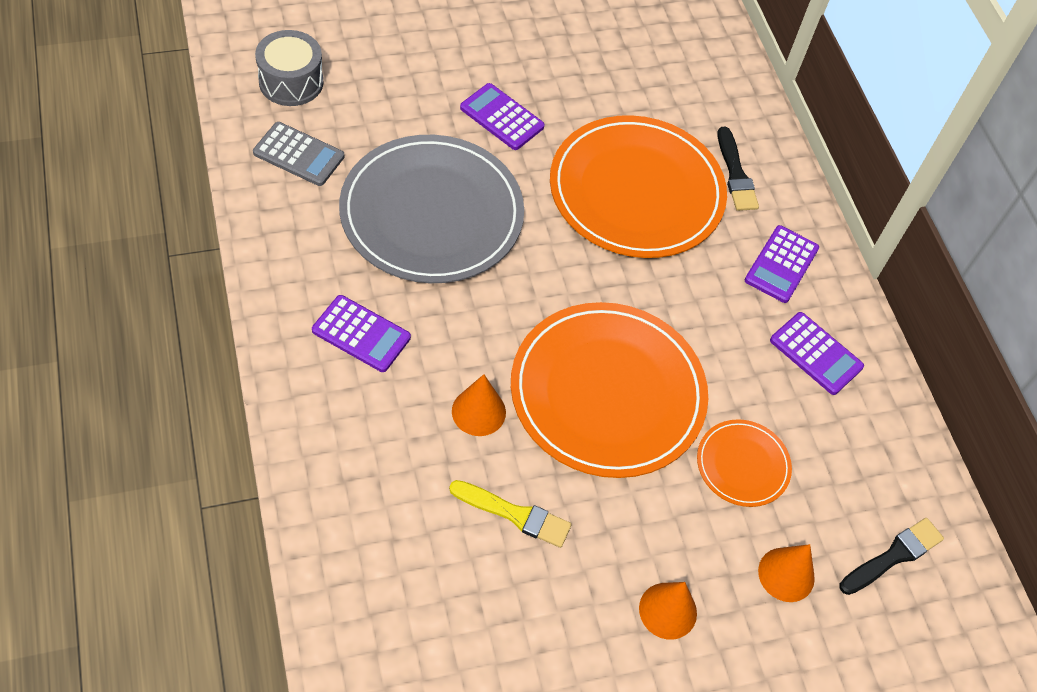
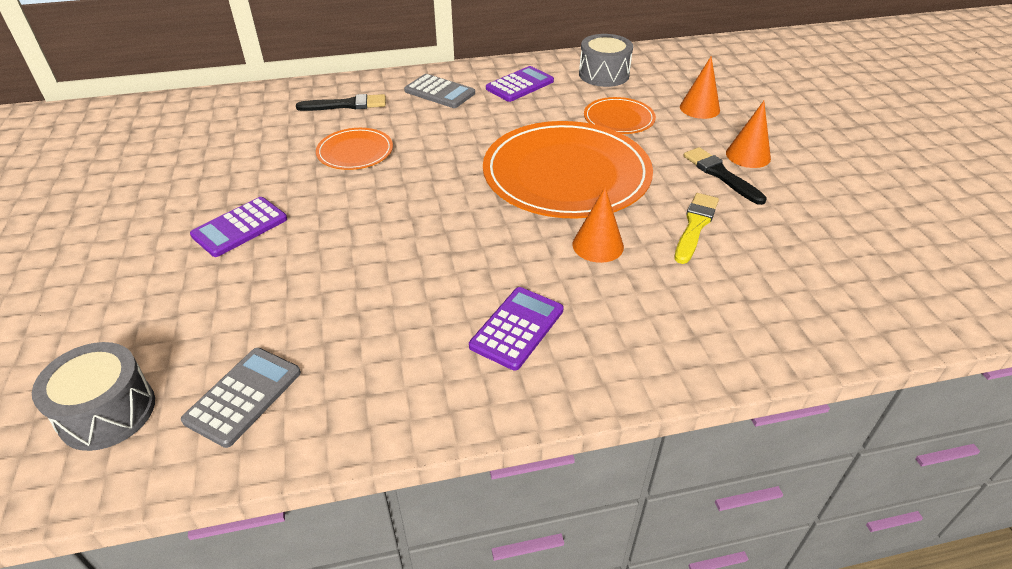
camera: 80 degrees left, 15 degrees down
(431, 213) = (359, 277): grey plate -> none
(636, 191) = (355, 152): orange plate -> orange plate, size x0.47
(781, 264) = (439, 92): purple calculator -> grey calculator
(866, 461) = (604, 74): none -> grey drum
(893, 556) = (671, 71): black brush -> black brush (720, 174)

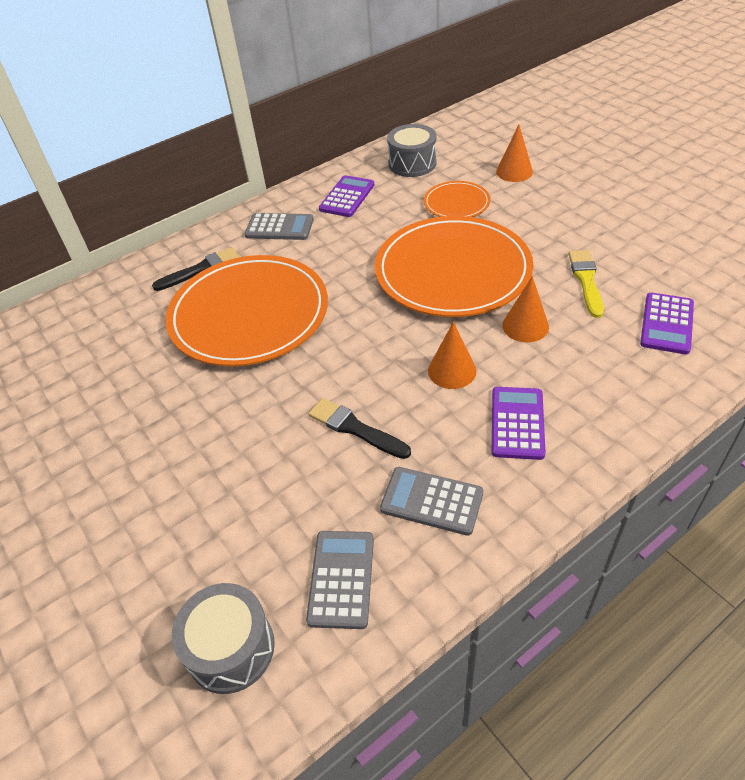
camera: 20 degrees left, 5 degrees up
(240, 227) = (202, 428): purple calculator -> purple calculator (666, 324)
(355, 152) = (249, 314): orange plate -> orange plate, size x2.11
(378, 364) = (431, 501): none -> grey calculator
(720, 174) = (573, 228): black brush -> black brush (355, 428)
(748, 155) = (581, 203): orange cone -> orange cone (452, 371)

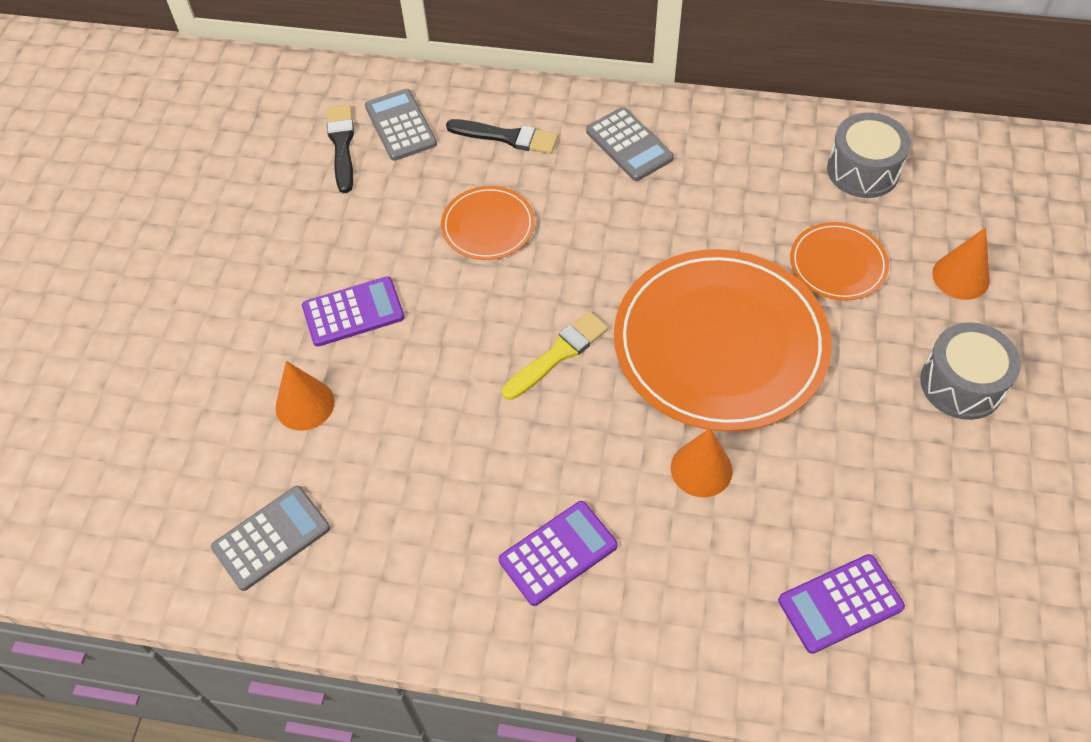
camera: 45 degrees right, 10 degrees up
(231, 648) = (154, 511): grey drum -> grey drum (961, 384)
(249, 314) = (488, 226): orange plate -> orange plate, size x0.47
(347, 197) = (738, 160): purple calculator -> purple calculator (353, 312)
(355, 428) = (431, 424): black brush -> black brush (342, 145)
(431, 501) = (404, 547): grey calculator -> grey calculator (400, 125)
(452, 371) = (574, 448): orange cone -> orange cone (305, 404)
(586, 280) = (834, 479): yellow brush -> yellow brush (558, 354)

